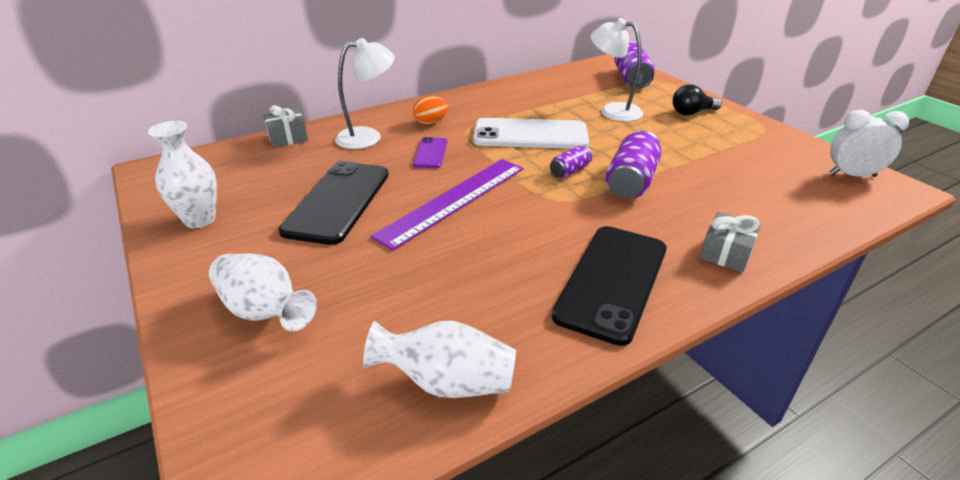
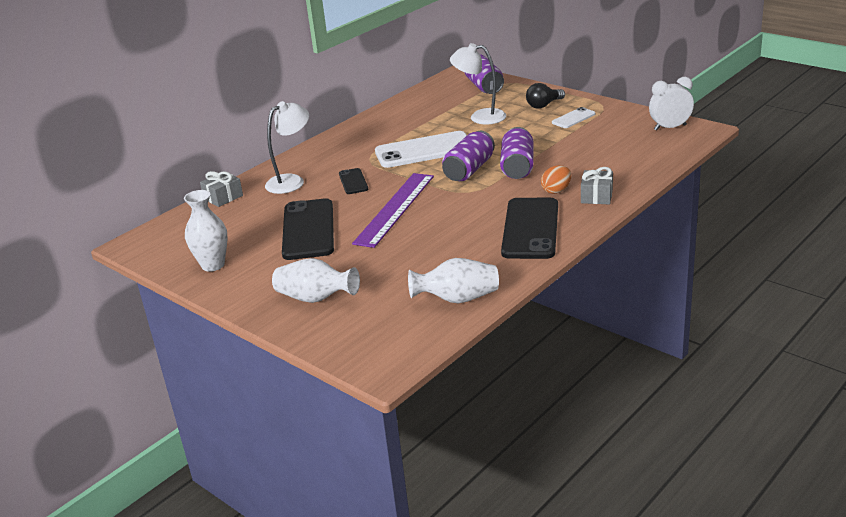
camera: 15 degrees left, 5 degrees down
(430, 153) = (353, 181): purple phone -> black phone
(431, 123) = (336, 159): orange egg -> orange egg (556, 191)
(570, 171) = (469, 170): purple can -> purple can, size x1.84
(723, 135) = (573, 118): none -> white phone

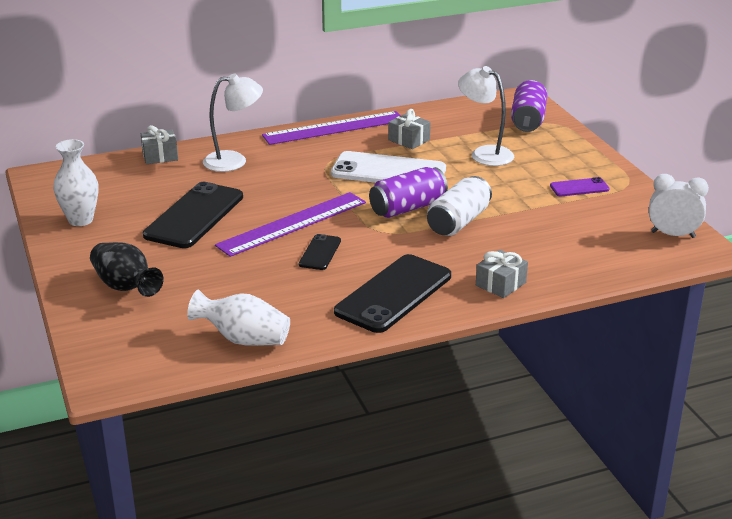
camera: 25 degrees right, 0 degrees up
(315, 298) = (126, 287): white vase -> black vase
(344, 134) = (334, 128): none -> purple ruler
(353, 181) = (287, 181): black phone -> black phone (320, 252)
(413, 125) = (409, 140): none -> grey gift
(517, 167) = (458, 222): purple can -> white can
(544, 105) = (565, 162): black light bulb -> none
(556, 191) = (467, 262): orange egg -> none
(573, 118) = (579, 188): white phone -> purple phone

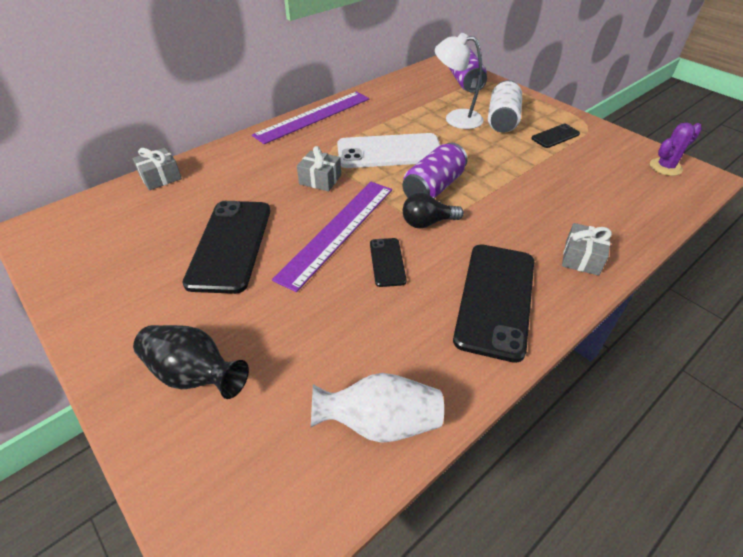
camera: 20 degrees left, 15 degrees up
(80, 220) = (100, 281): white vase -> none
(234, 161) = (239, 168): white lamp -> none
(379, 233) = (427, 222): none -> black light bulb
(409, 140) = (385, 117): grey gift -> grey gift (320, 179)
(458, 222) = (488, 193): white can -> white can (502, 120)
(579, 188) = (555, 136): purple phone -> black phone
(673, 235) = (665, 167): white clock -> purple cactus

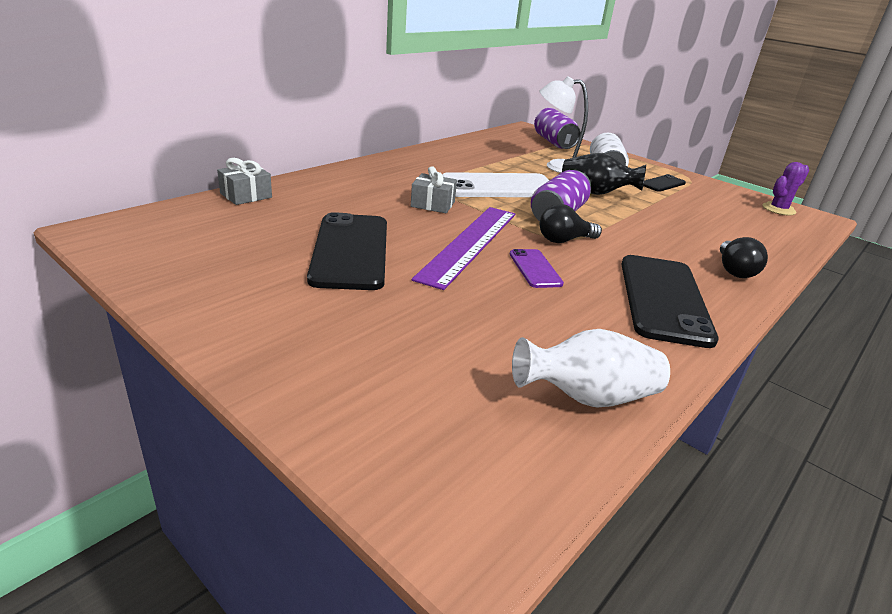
camera: 10 degrees left, 15 degrees down
(194, 374) = (349, 357): black vase -> black vase (595, 193)
(313, 116) = (405, 158): purple ruler -> none
(387, 262) = (535, 269): black phone -> purple phone
(581, 258) = (734, 270): grey gift -> black light bulb

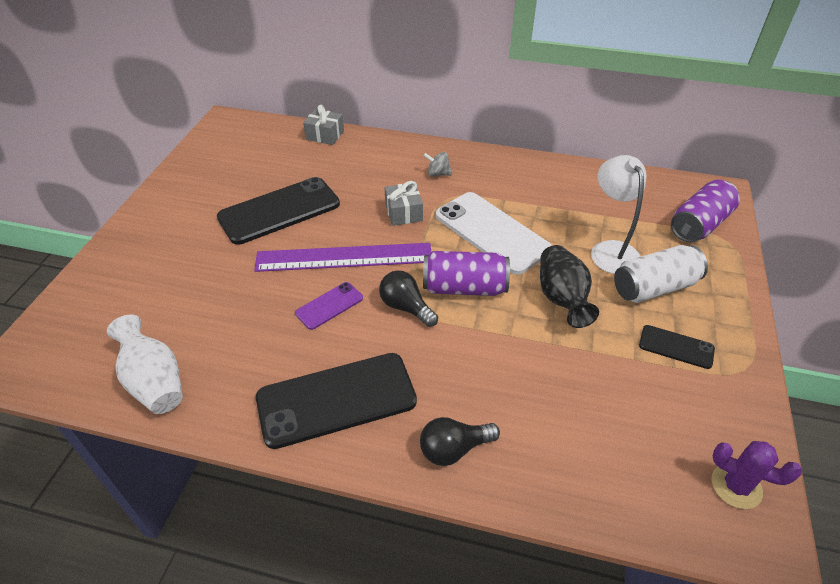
camera: 65 degrees right, 15 degrees up
(394, 178) = (438, 174): none -> grey spinning top

